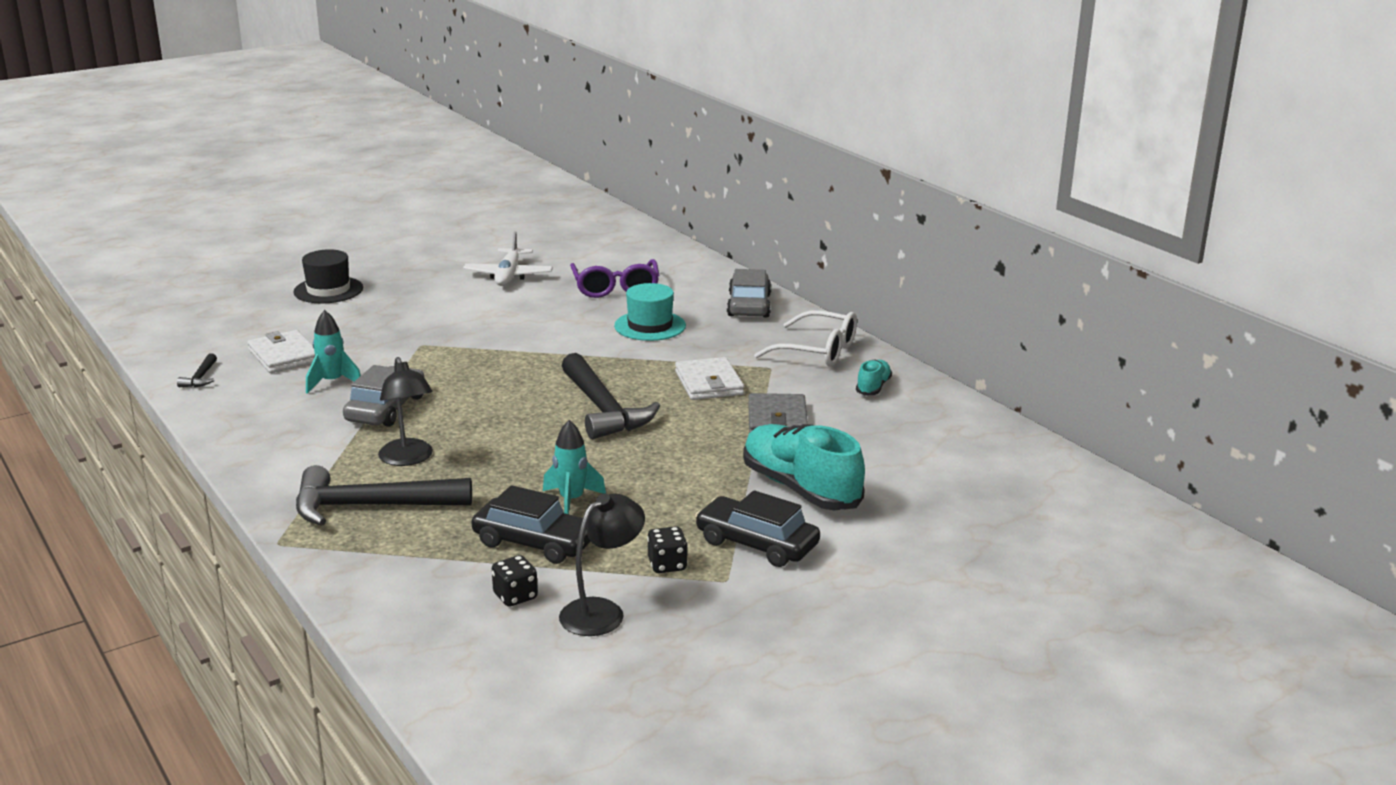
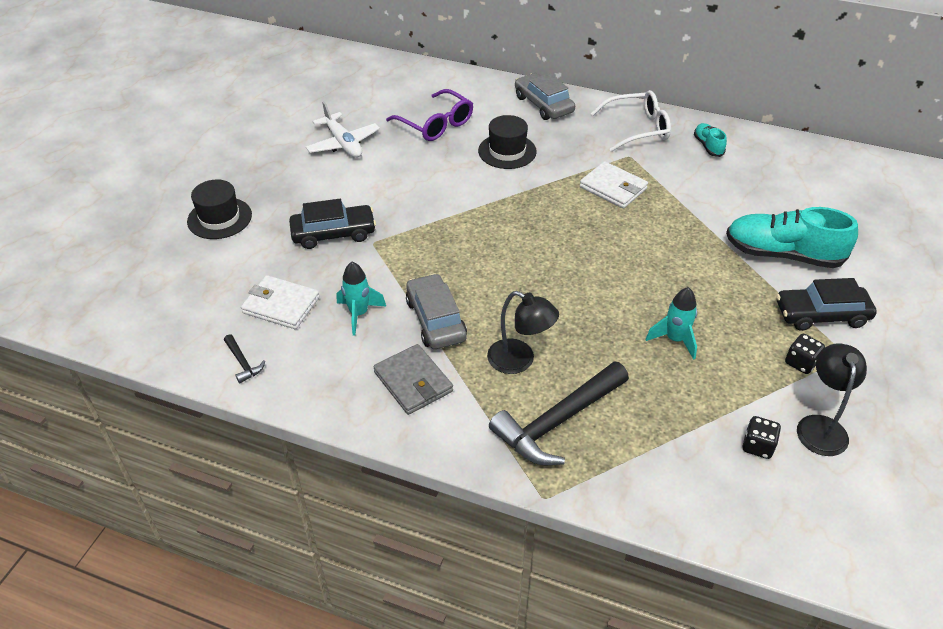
camera: 35 degrees left, 20 degrees up
(534, 542) = (704, 390): black car -> black car (333, 233)
(603, 409) = (581, 244): black hammer -> none
(650, 326) = (507, 151): turquoise hat -> black hat
(777, 420) = (693, 201): grey wallet -> grey wallet (413, 382)

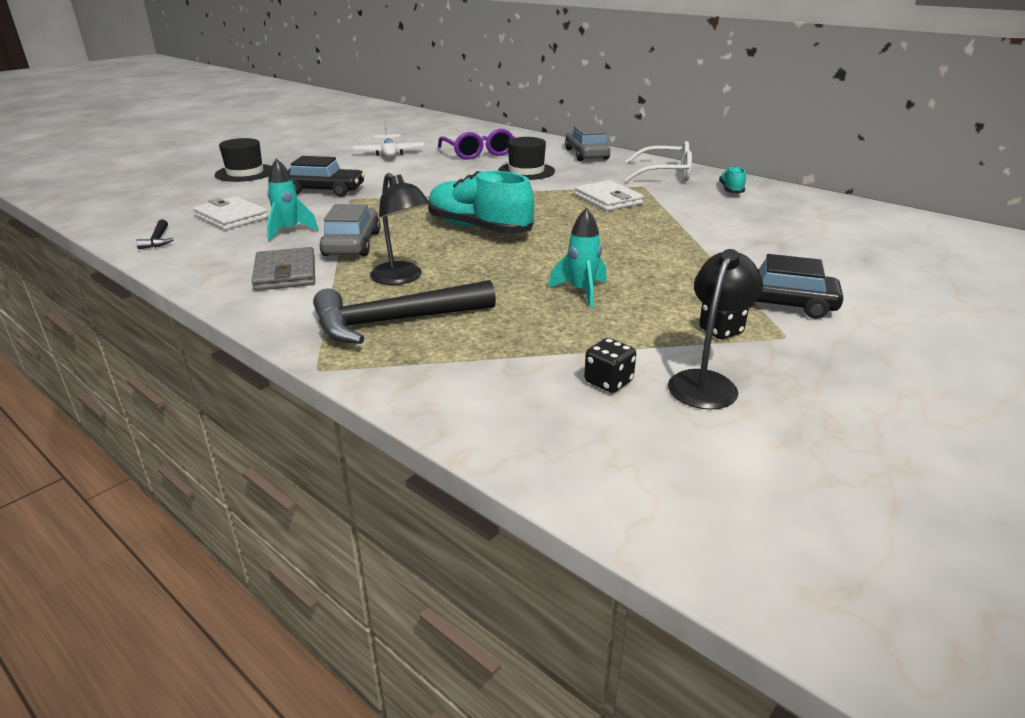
camera: 20 degrees right, 15 degrees down
(783, 254) = (760, 259): turquoise shoe -> turquoise shoe (479, 228)

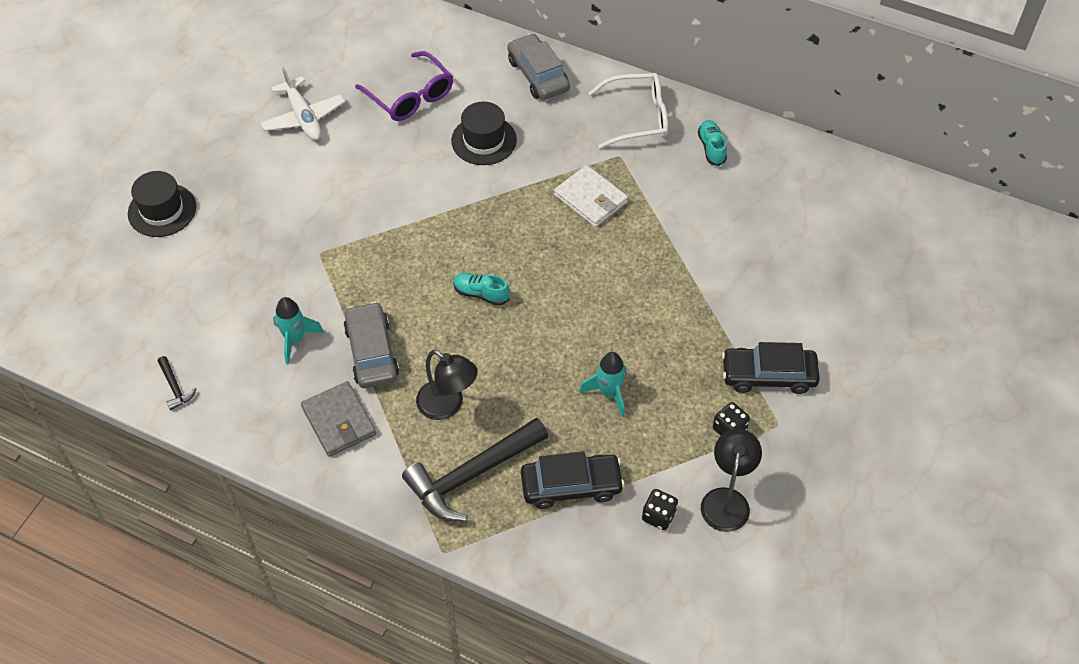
camera: 15 degrees left, 25 degrees up
(231, 217) = (218, 323): white wallet -> none
(324, 190) = (280, 238): black car -> black car (571, 486)
(479, 228) = (481, 294): turquoise shoe -> turquoise shoe, size x0.48

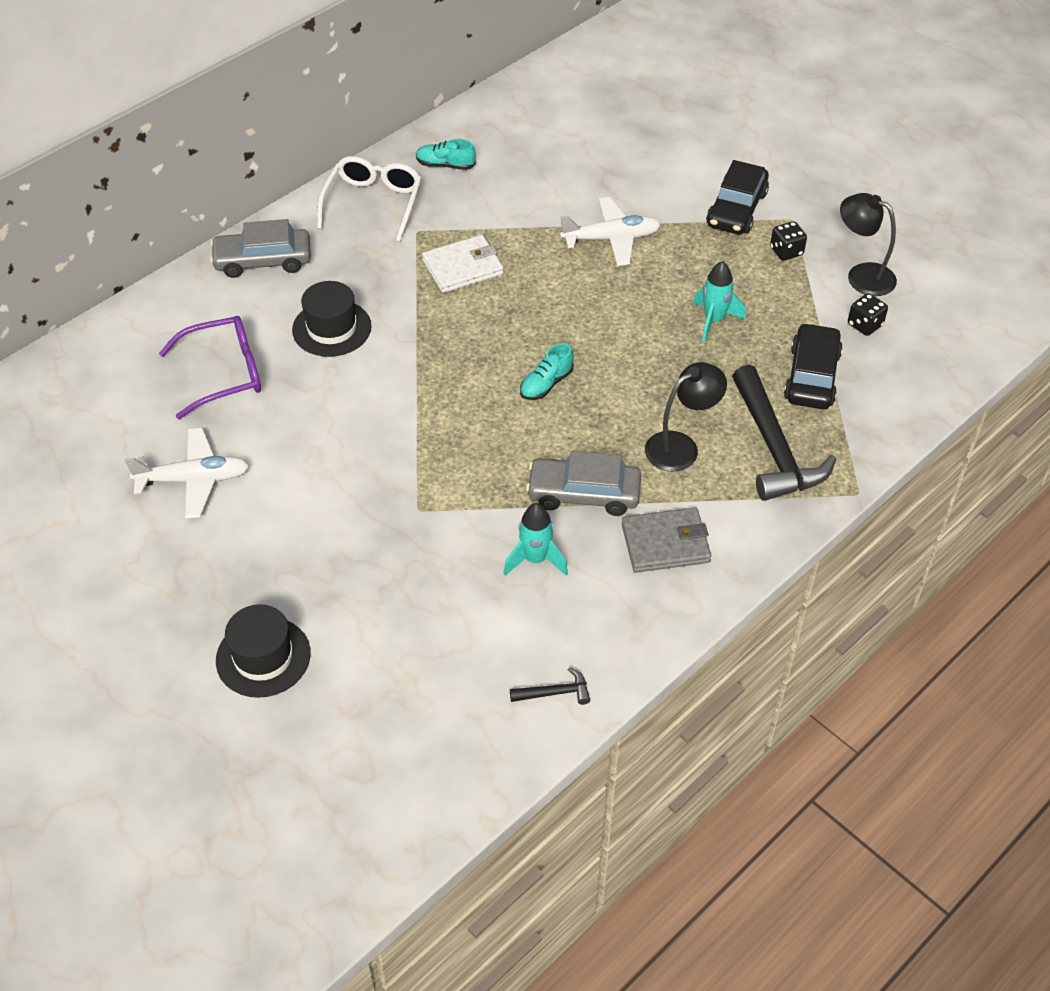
camera: 70 degrees left, 5 degrees down
(678, 290) = (611, 239): none -> white plane

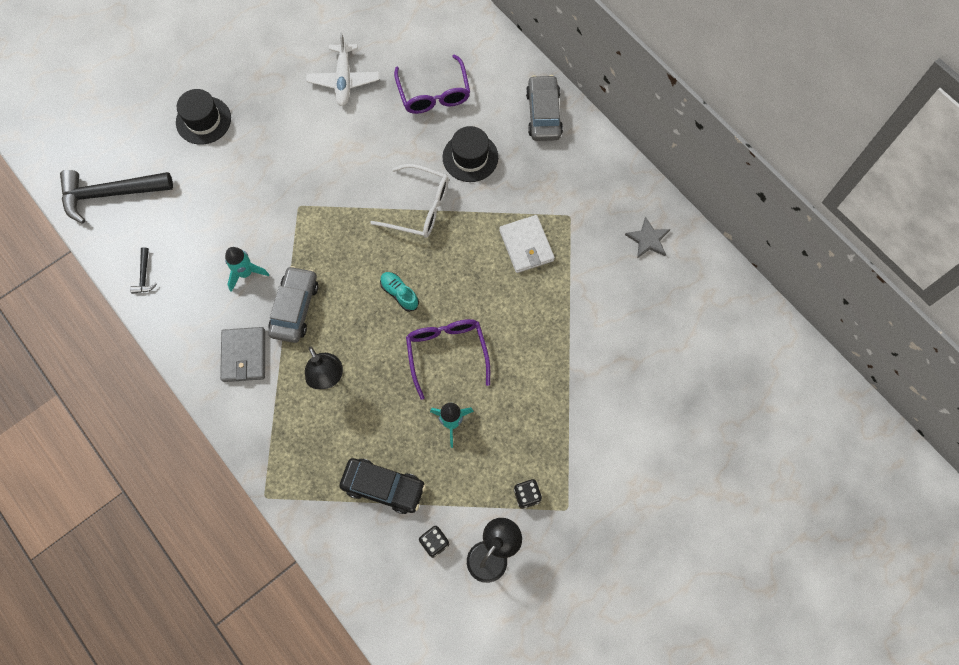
camera: 95 degrees right, 20 degrees up
(373, 203) = (603, 186): white glasses -> white glasses (419, 207)
(445, 165) = (648, 239): turquoise shoe -> grey star
(611, 239) = (551, 357): white plane -> none
(623, 331) = (447, 353): none -> purple glasses
(736, 209) = (582, 463): black car -> none
(773, 448) = (316, 444): black hammer -> black hammer (110, 194)

